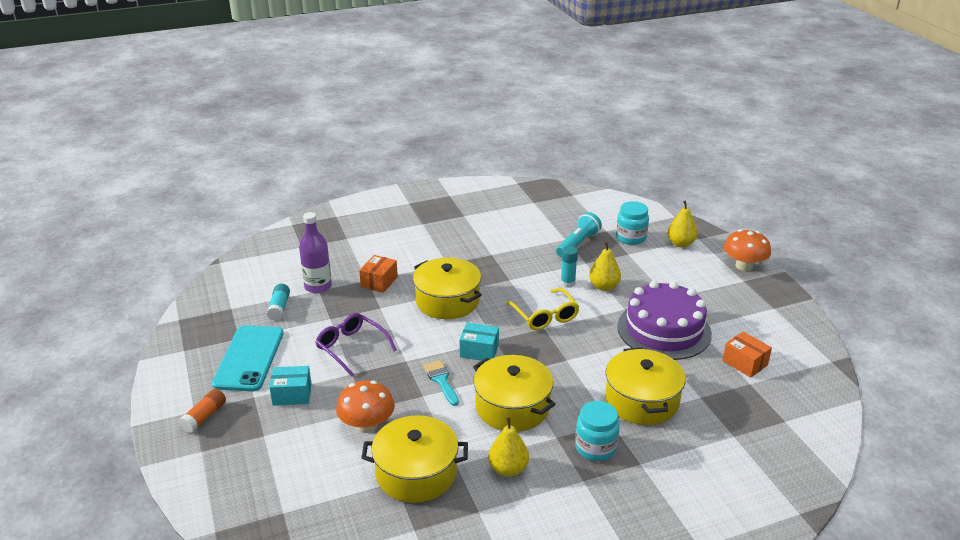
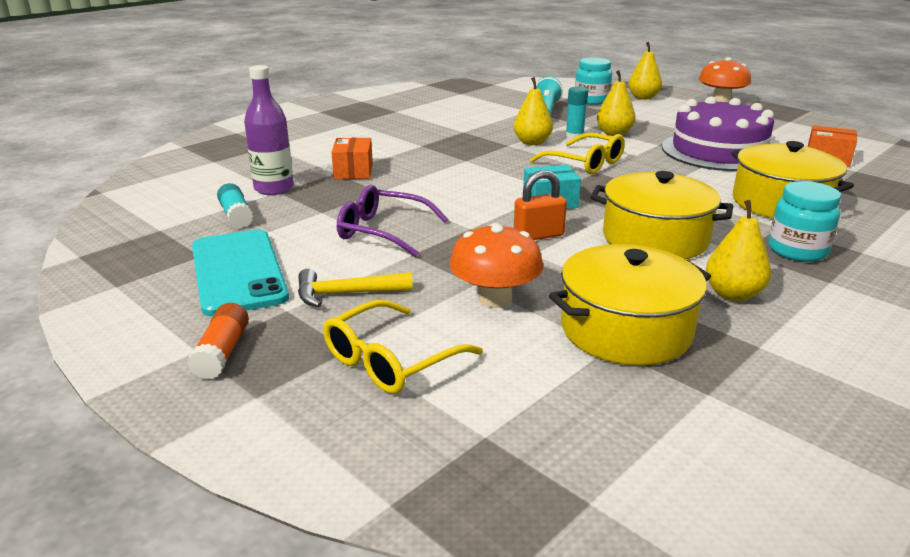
camera: 25 degrees left, 5 degrees down
(278, 450) = (391, 360): none -> yellow glasses
(292, 394) = (346, 293): turquoise box -> yellow hammer
(441, 380) = (538, 235): turquoise brush -> orange padlock
(447, 301) = (458, 171): yellow pot -> none
(529, 281) = (532, 142): none -> yellow pear

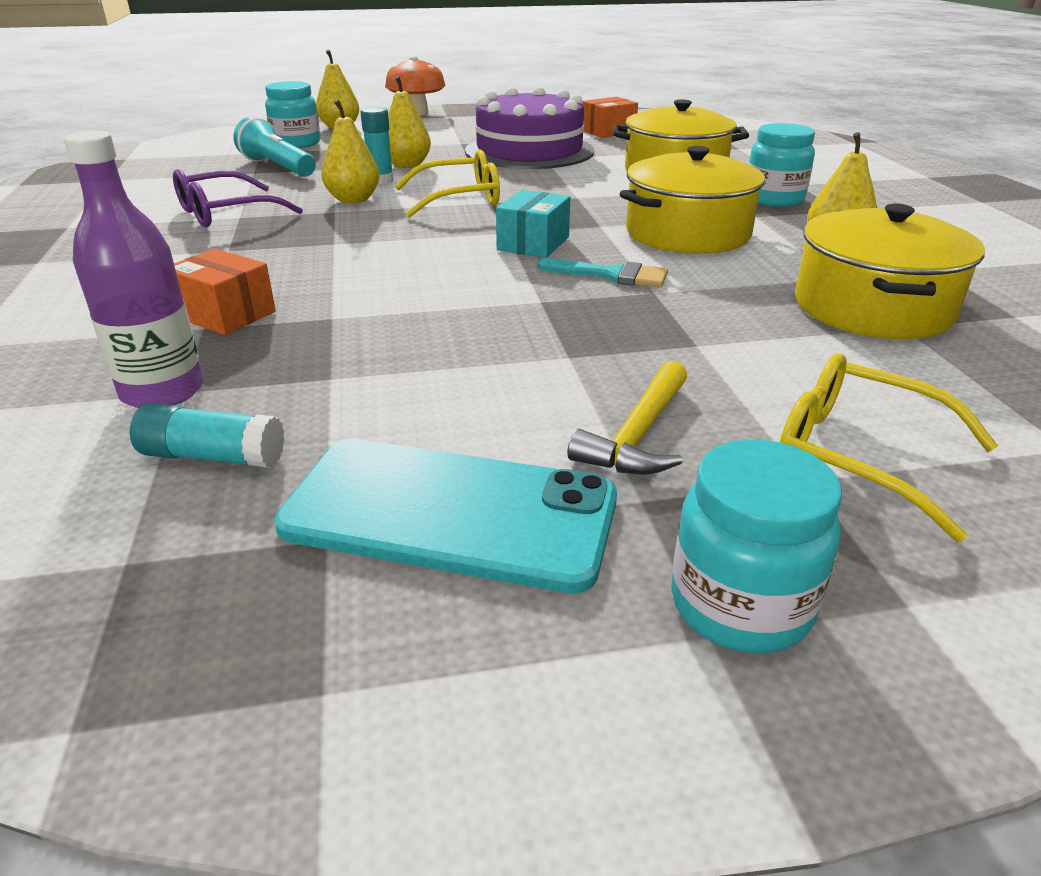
camera: 55 degrees left, 5 degrees up
(222, 352) = (740, 605): orange glue stick -> turquoise jar
(383, 231) = (472, 353): purple glasses -> purple glasses (227, 213)
(391, 360) = (859, 456): yellow glasses -> yellow glasses turned 135 degrees clockwise
(495, 299) = (747, 345): orange mushroom -> none
(538, 235) = (611, 275): orange padlock -> turquoise brush

